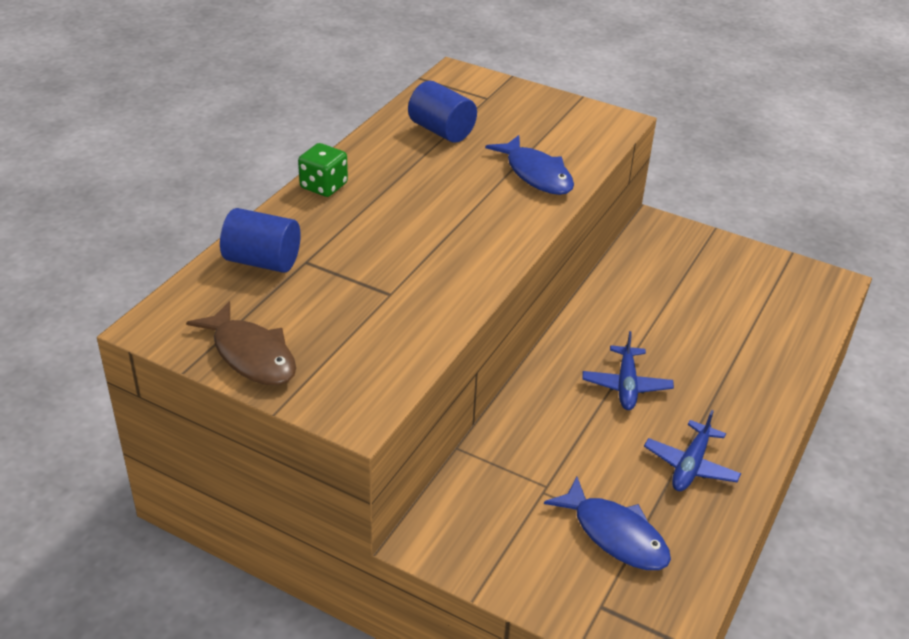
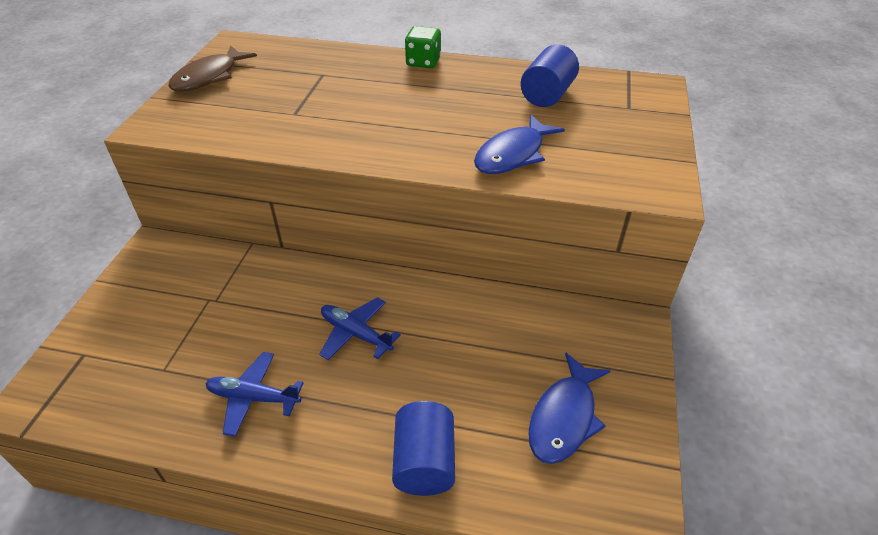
camera: 75 degrees right, 5 degrees up
(262, 261) = (315, 59): blue cylinder -> blue cylinder (424, 462)
(615, 535) = (161, 352): blue fish -> blue fish (564, 417)
(626, 385) = (356, 334): blue plane -> blue plane turned 45 degrees clockwise

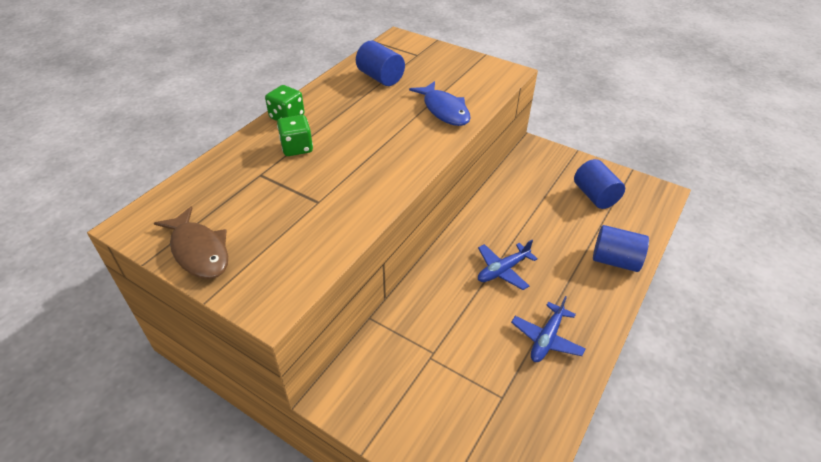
camera: 70 degrees left, 0 degrees up
(374, 81) = (297, 148): none -> green dice
(564, 417) = (595, 196): blue fish -> blue cylinder

